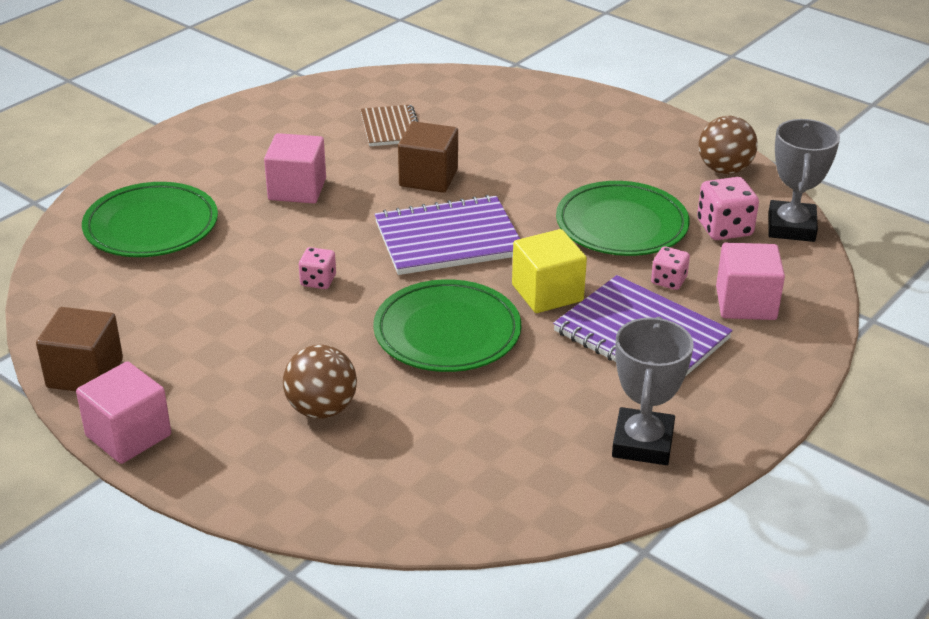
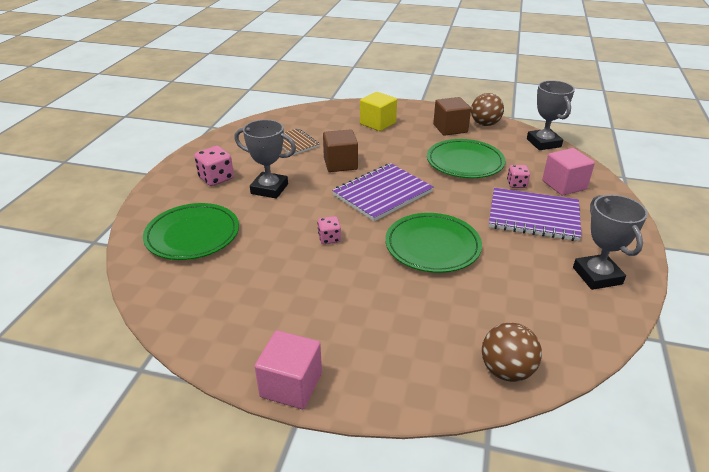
camera: 25 degrees left, 0 degrees up
(85, 373) = (223, 349): brown cube -> brown cube (450, 128)
(297, 189) = (269, 189): pink cube -> grey trophy
(321, 409) = (404, 319): brown ball -> brown ball (506, 370)
(547, 293) = (464, 208): yellow cube -> yellow cube (378, 123)
(724, 228) = (514, 151): pink dice -> pink dice (216, 178)

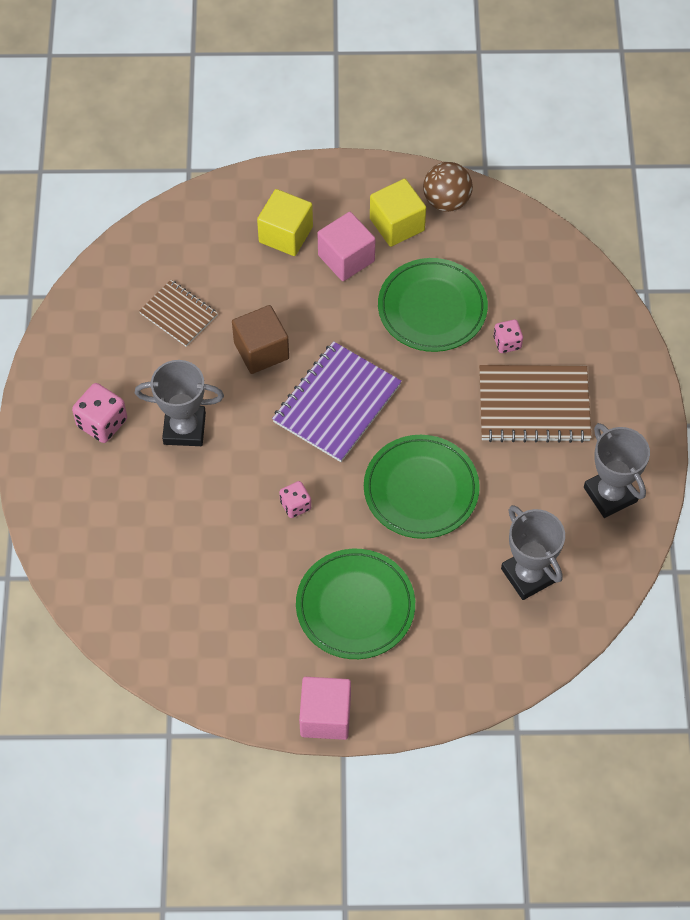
camera: 15 degrees left, 25 degrees up
(192, 235) = (126, 539): green plate -> green plate (355, 606)
(450, 128) = (397, 224): brown cube -> yellow cube
(506, 370) = (525, 648): brown ball -> none
(533, 216) = (534, 405): purple notebook -> brown notebook
(543, 143) = (536, 234): grey trophy -> grey trophy (528, 575)
(564, 185) = (568, 331): pink cube -> pink cube (346, 258)

